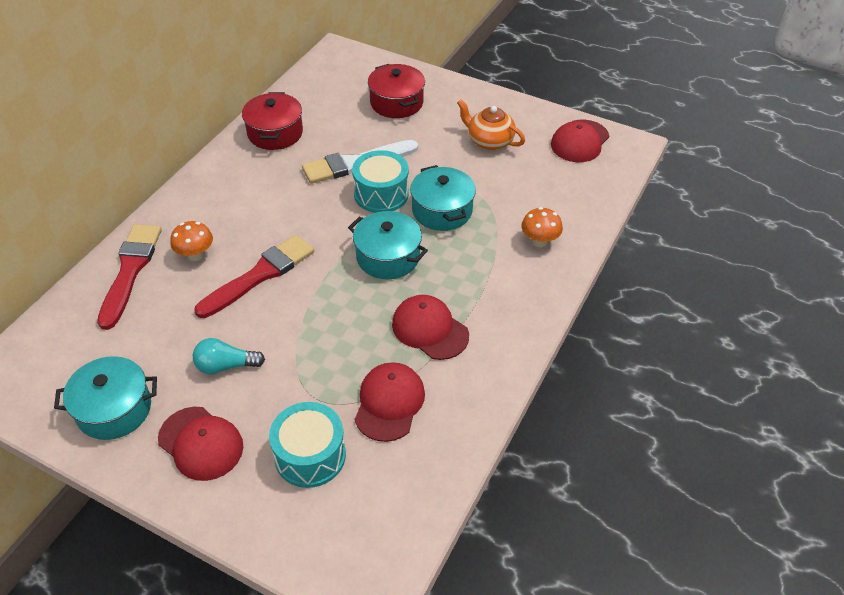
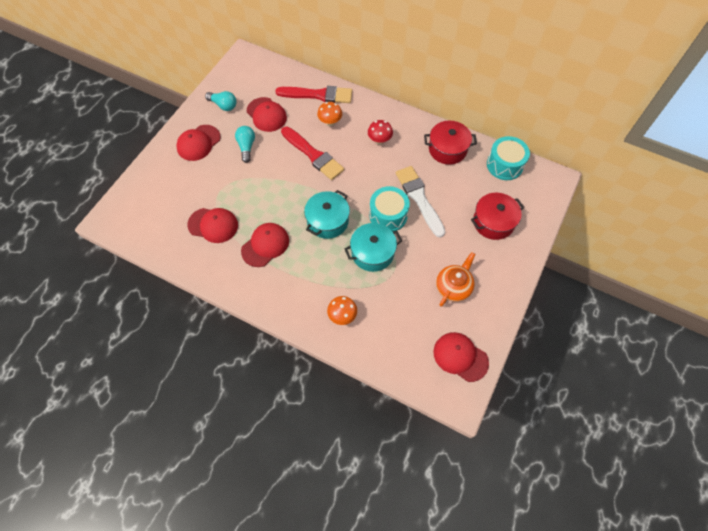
camera: 90 degrees right, 15 degrees up
(114, 409) = (223, 105): turquoise pot -> turquoise light bulb
(156, 340) = (266, 114): none -> red cap
(245, 199) = (379, 140): none -> red mushroom
(310, 455) = (184, 190): turquoise drum -> turquoise drum (504, 165)

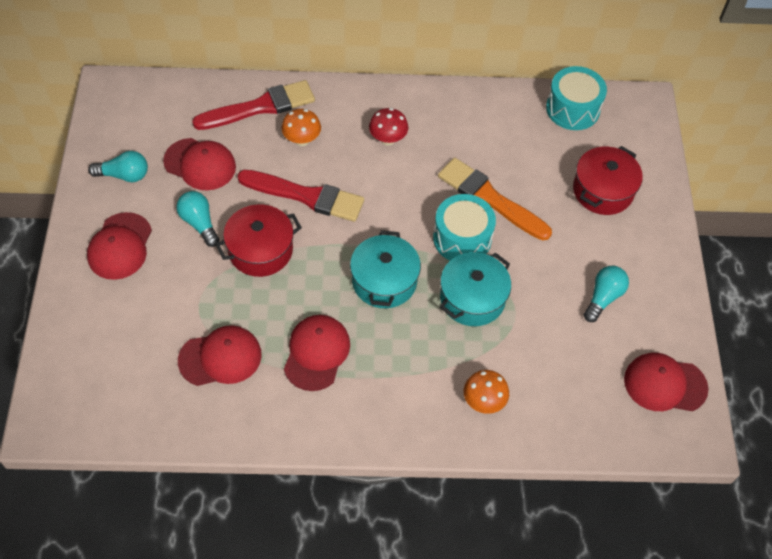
camera: 30 degrees left, 5 degrees down
(419, 198) = (490, 198): white brush -> orange brush
(447, 149) = (487, 116): red pot -> red pot (260, 250)
(453, 287) = (603, 297): orange teapot -> turquoise light bulb

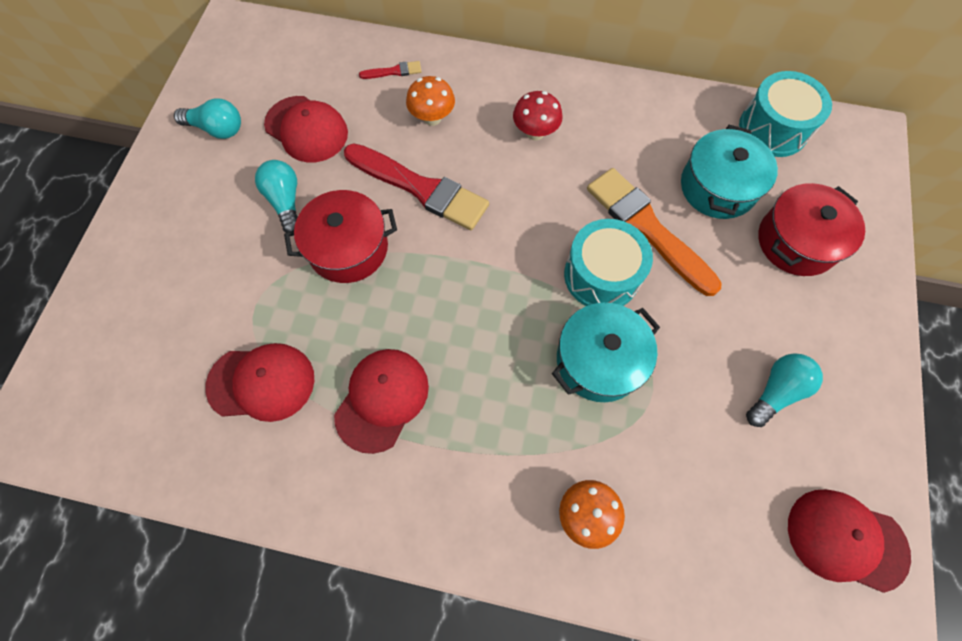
camera: 15 degrees right, 10 degrees up
(120, 246) = (186, 215): red cap -> none
(260, 107) = (394, 71): red brush -> red brush, size x0.42
(384, 281) = (490, 316): turquoise pot -> turquoise pot (718, 187)

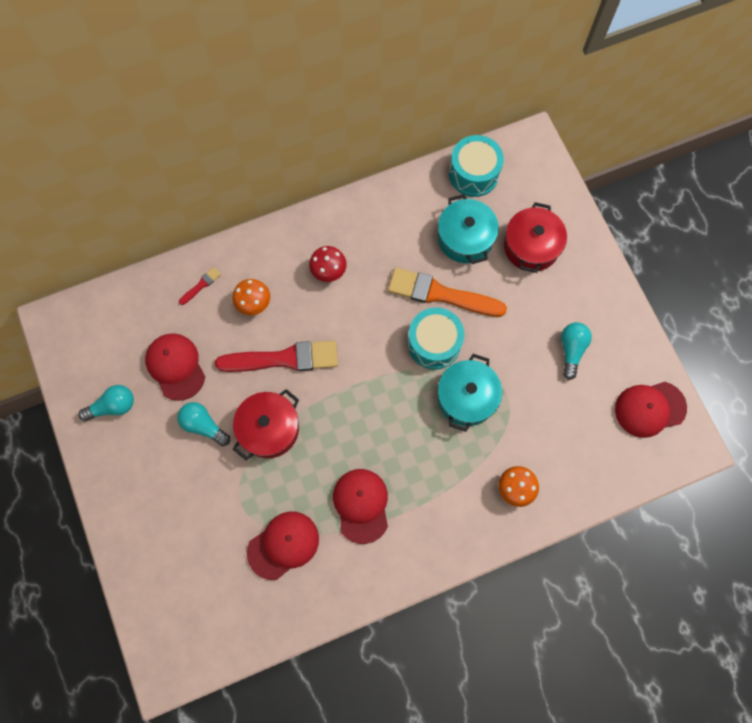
camera: 35 degrees left, 5 degrees up
(306, 129) = (175, 366): red cap -> red cap turned 120 degrees counterclockwise

